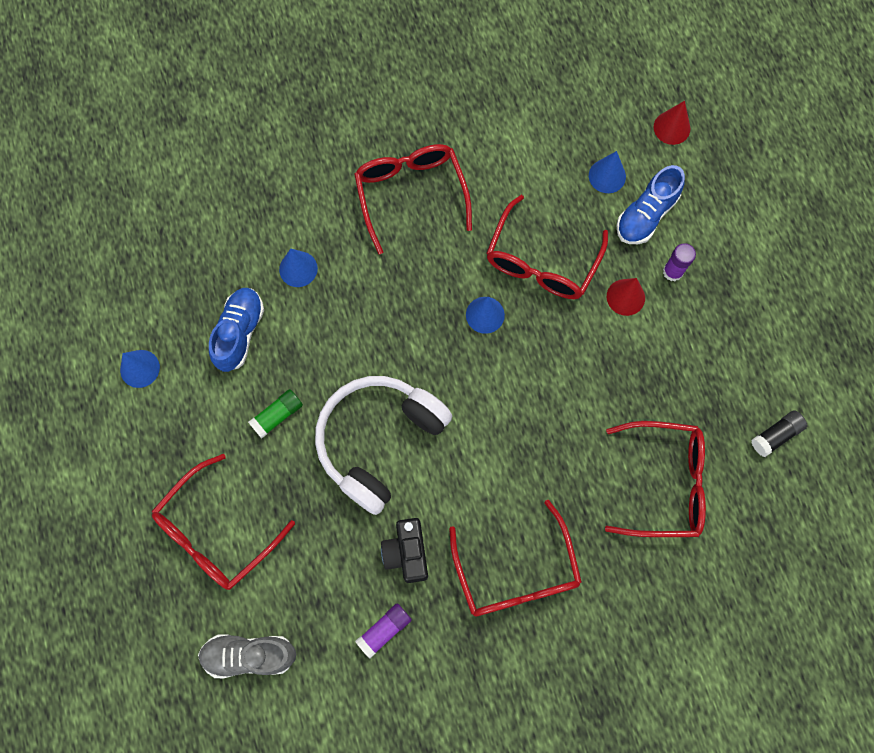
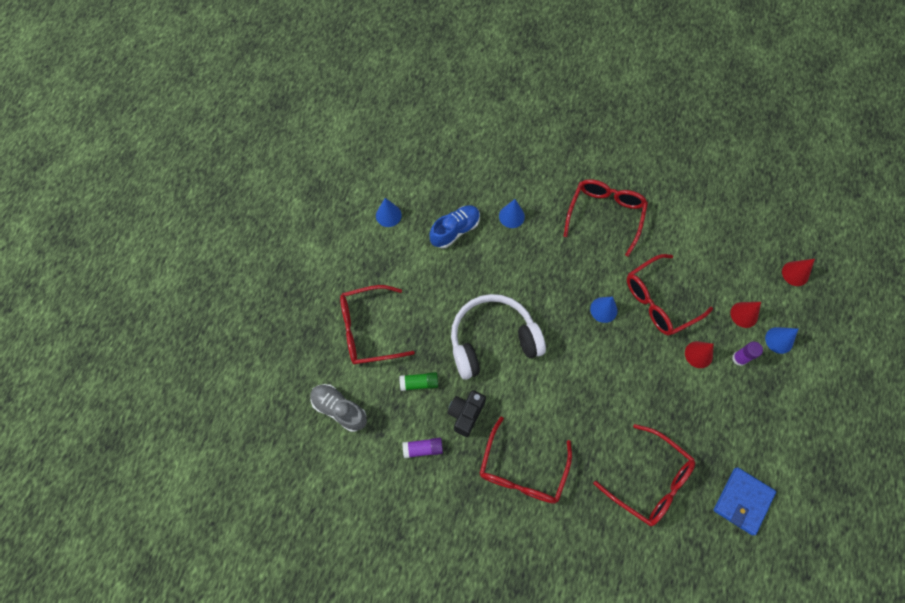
camera: 35 degrees right, 5 degrees down
(277, 415) = (445, 288): green glue stick -> green glue stick (419, 383)
(607, 176) = (734, 276): blue cone -> blue cone (779, 340)
(646, 215) = (744, 314): blue shoe -> red cone
(775, 435) = (742, 501): black glue stick -> blue wallet

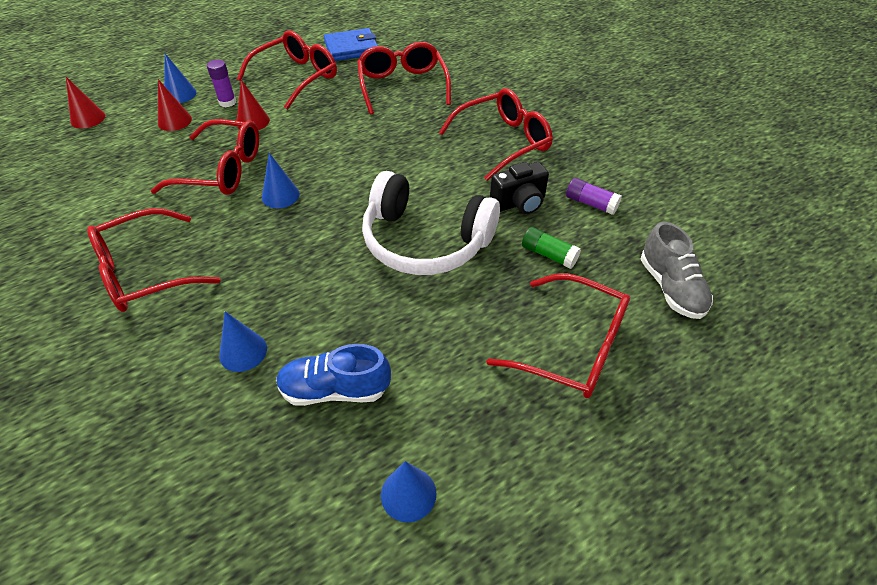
camera: 140 degrees left, 20 degrees down
(733, 425) = (296, 77): none -> red glasses

